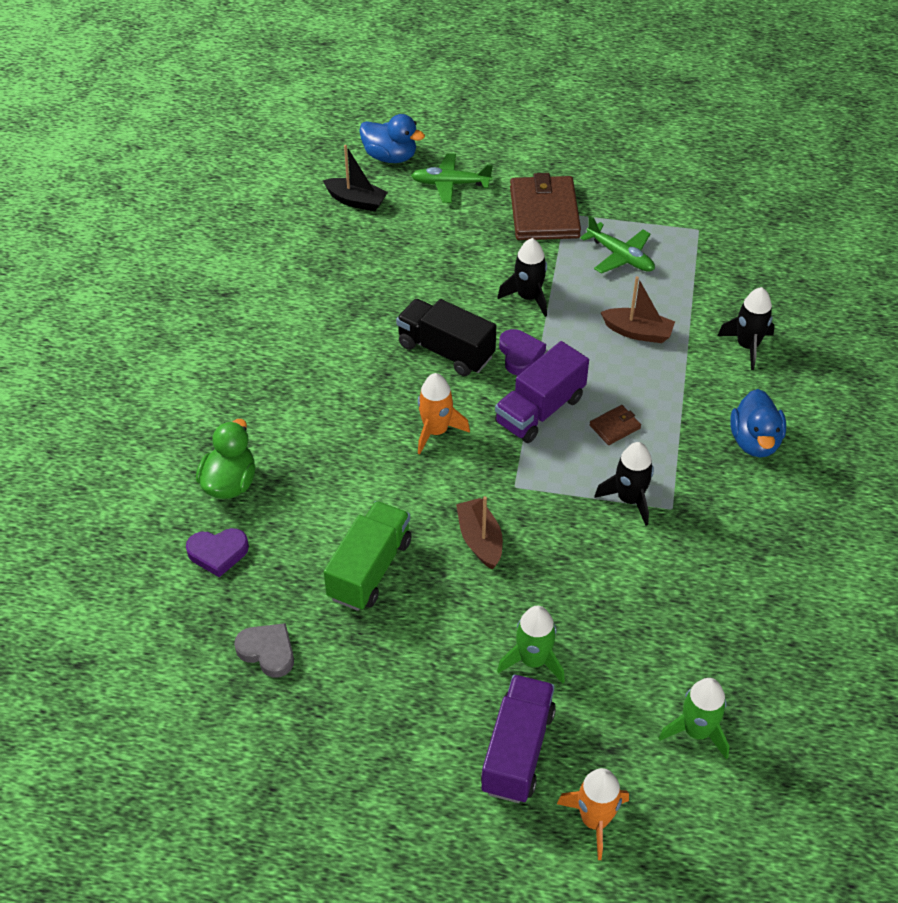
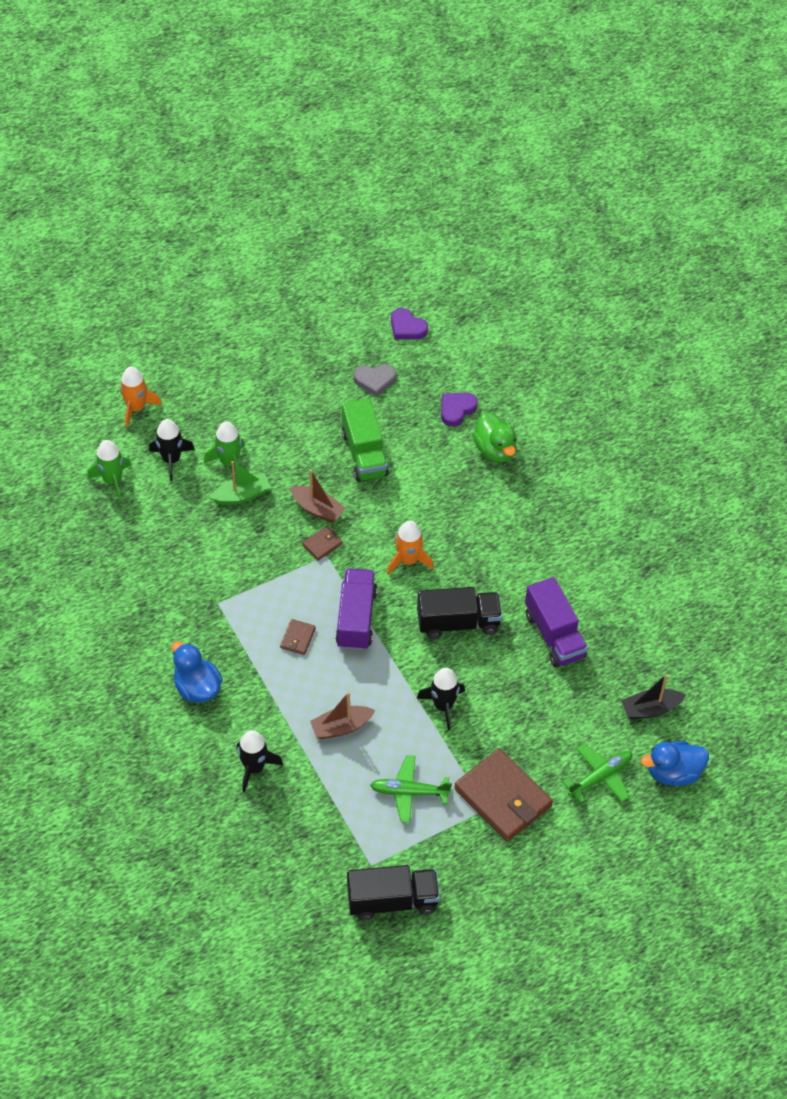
camera: 140 degrees right, 5 degrees up
(509, 500) = (322, 544): none -> brown wallet
(517, 750) = (201, 415): purple truck -> purple truck (554, 635)
(520, 355) = (406, 653): purple heart -> purple heart (407, 327)
(551, 610) = (242, 495): none -> green boat
(629, 499) = (249, 592): black rocket -> black rocket (171, 460)
(701, 200) = (392, 900): none -> black truck

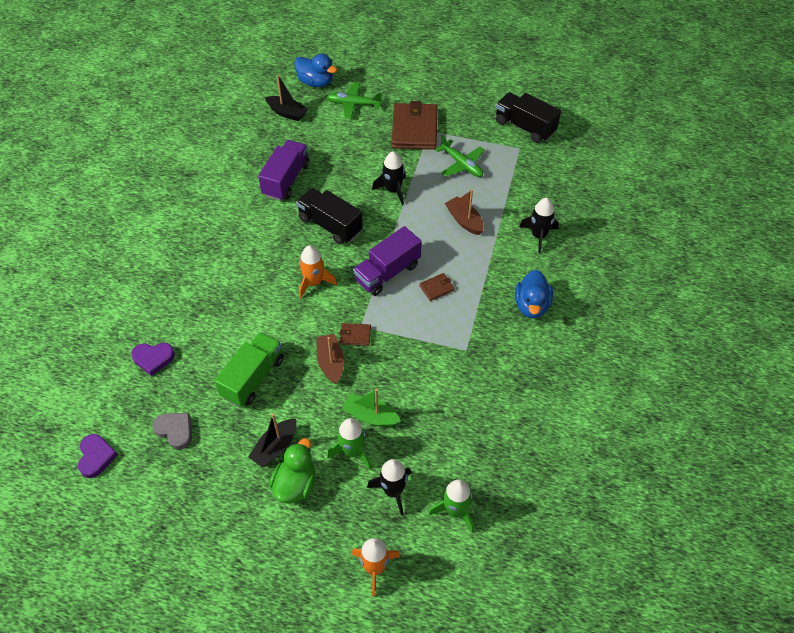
camera: 135 degrees left, 0 degrees up
(289, 423) = (275, 447): none -> black boat
(341, 727) = (464, 220): brown boat -> brown boat turned 150 degrees counterclockwise
(495, 450) = (169, 309): green duck -> green duck (295, 484)

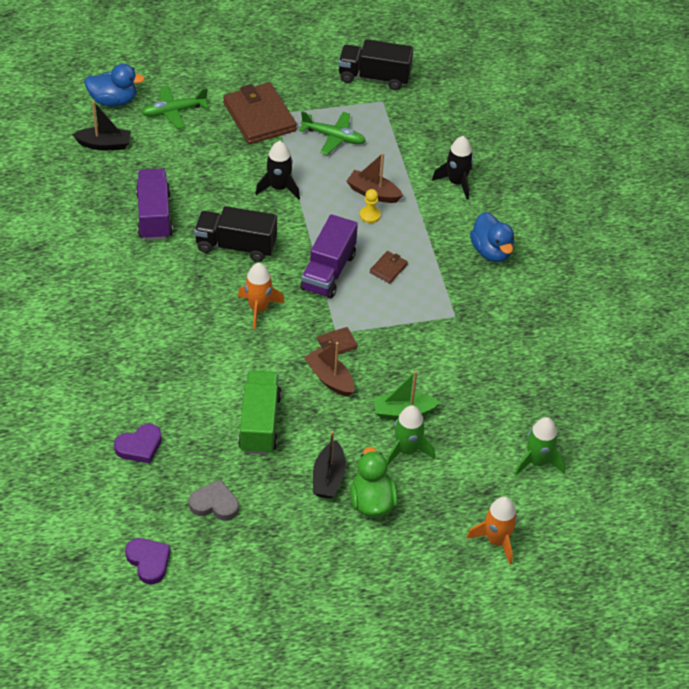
camera: 30 degrees left, 5 degrees down
(393, 491) = (469, 469): black rocket -> none
(450, 238) = (370, 215): none -> yellow pawn

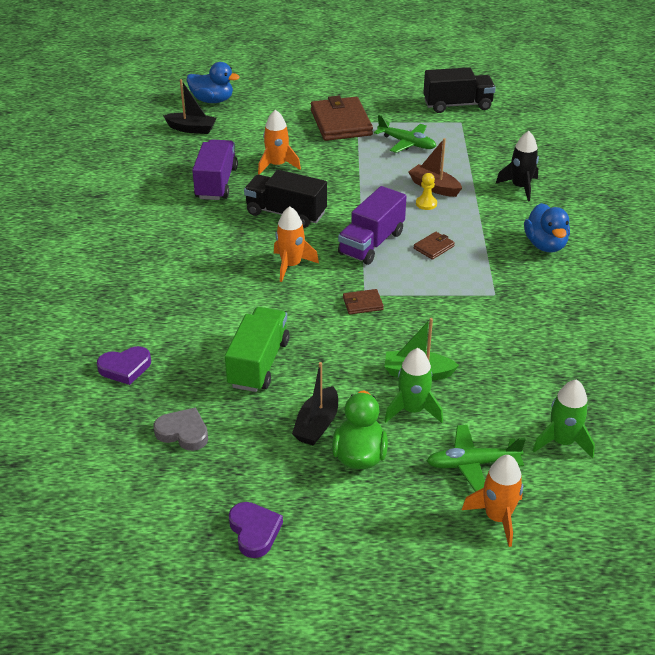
camera: 15 degrees right, 10 degrees down
(149, 561) = (89, 479): purple heart -> purple heart (254, 531)
(174, 111) = (263, 112): green plane -> green plane (472, 464)
(209, 184) = (277, 165): none -> orange rocket
(279, 188) = (342, 174): black rocket -> none
(329, 378) = (346, 333): brown boat -> none
(374, 77) = (457, 105): black truck -> black truck turned 150 degrees clockwise

